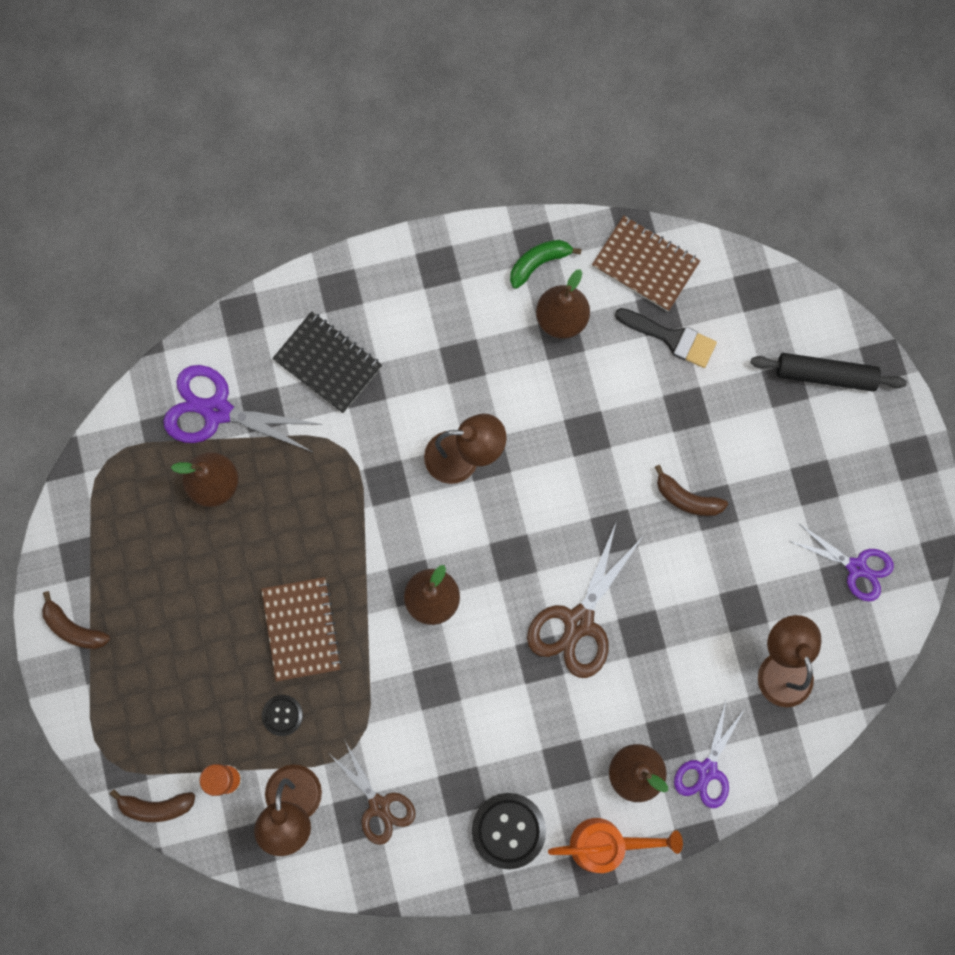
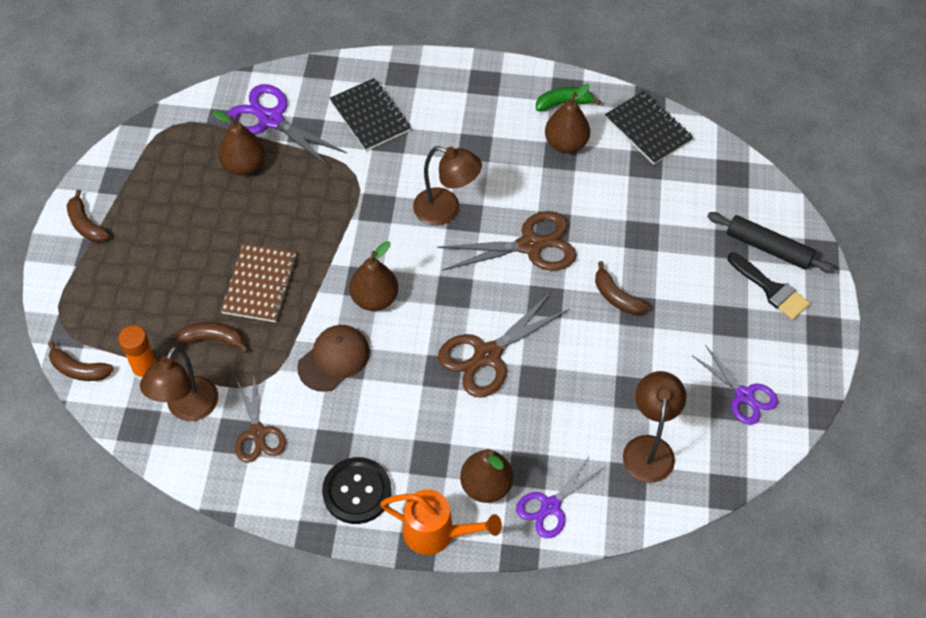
camera: 20 degrees right, 20 degrees down
(282, 715) = (213, 339): black button -> brown banana
(420, 689) = (334, 359): none -> brown cap
(573, 468) = (531, 245): none -> brown scissors
(645, 264) = (648, 129): brown notebook -> black notebook
(671, 338) = (649, 183): black brush -> black brush (771, 289)

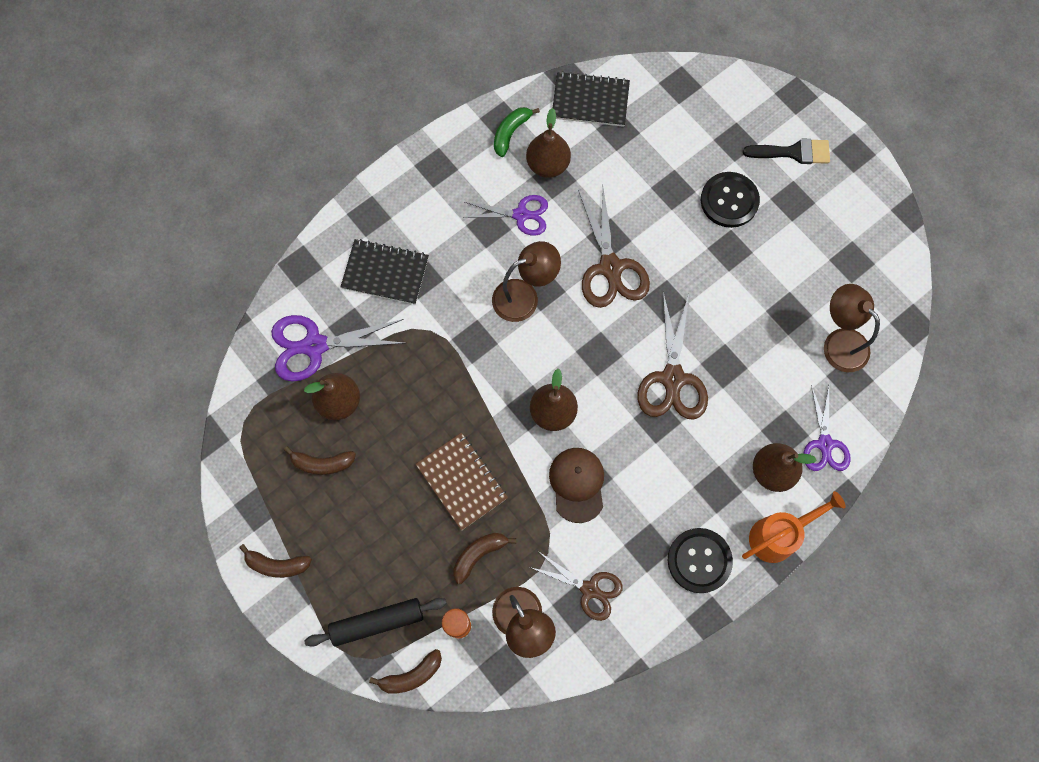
camera: 45 degrees left, 15 degrees up
(531, 245) = (610, 268): brown scissors -> brown scissors turned 135 degrees clockwise
(616, 297) = (706, 253): brown banana -> brown banana (322, 463)
(677, 278) = (729, 201): none -> black button
(744, 395) = (855, 247): purple scissors -> purple scissors (521, 215)
(768, 248) = (760, 122): black rolling pin -> black rolling pin (377, 622)

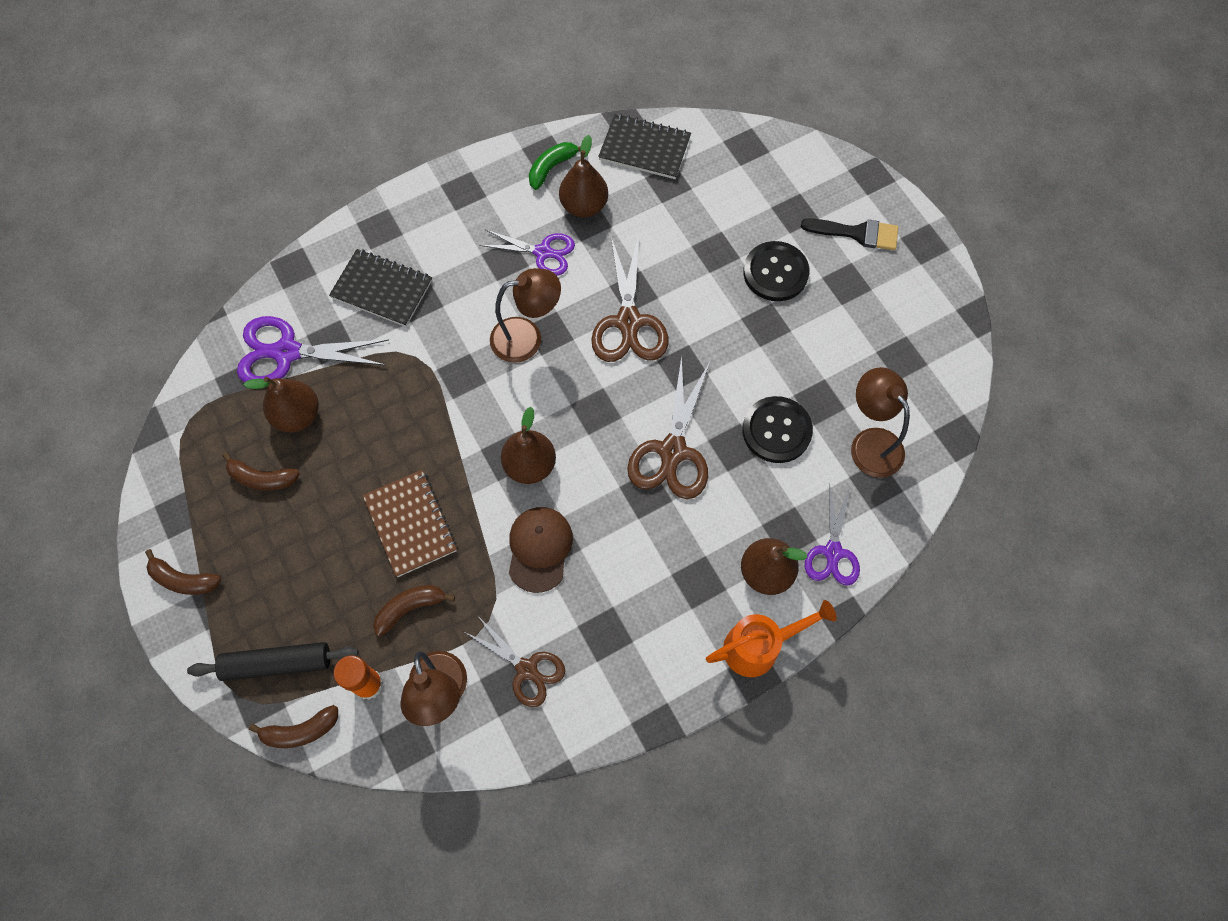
camera: 10 degrees right, 5 degrees down
(699, 560) = (660, 659): black button -> black button (776, 430)

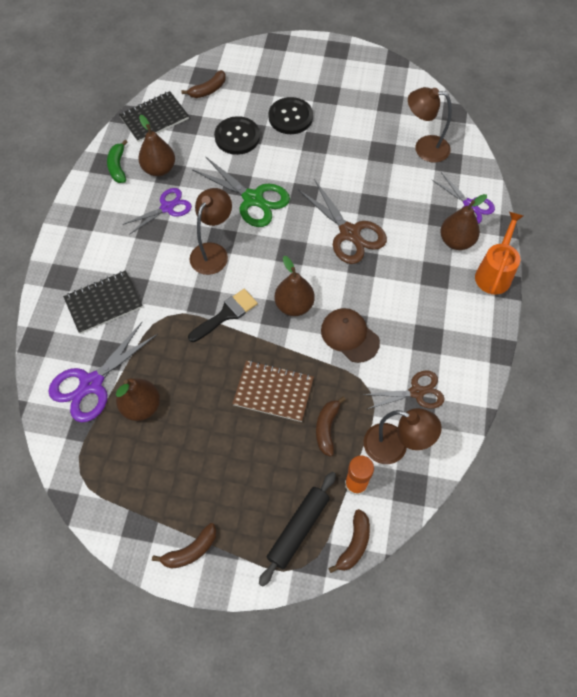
camera: 50 degrees left, 5 degrees down
(262, 478) = (164, 455): brown banana -> brown banana (208, 90)
(629, 322) = (253, 199): brown scissors -> green scissors
(776, 430) = (381, 180): black button -> black button (237, 137)
(857, 233) = (303, 70): black brush -> black brush (226, 314)

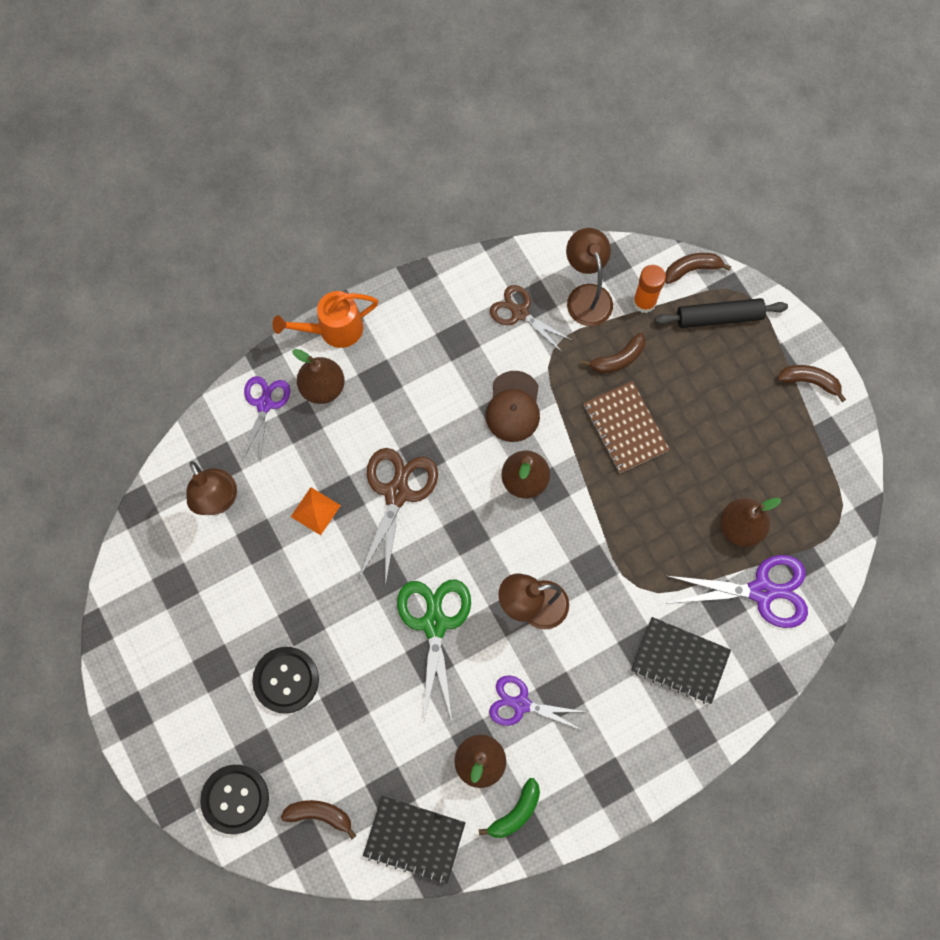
camera: 130 degrees left, 10 degrees up
(226, 314) = (588, 533): black brush -> none
(237, 137) = (364, 715): black button -> black button (235, 799)
(376, 187) = (315, 511): none -> orange pyramid

